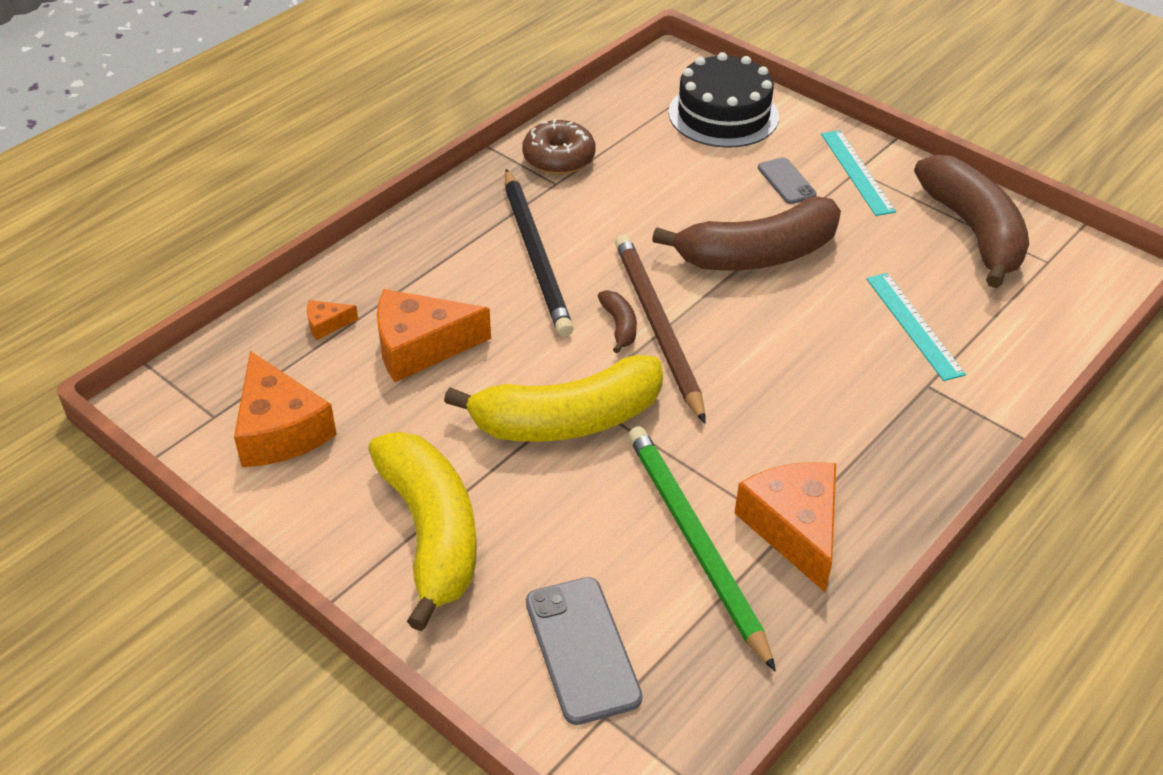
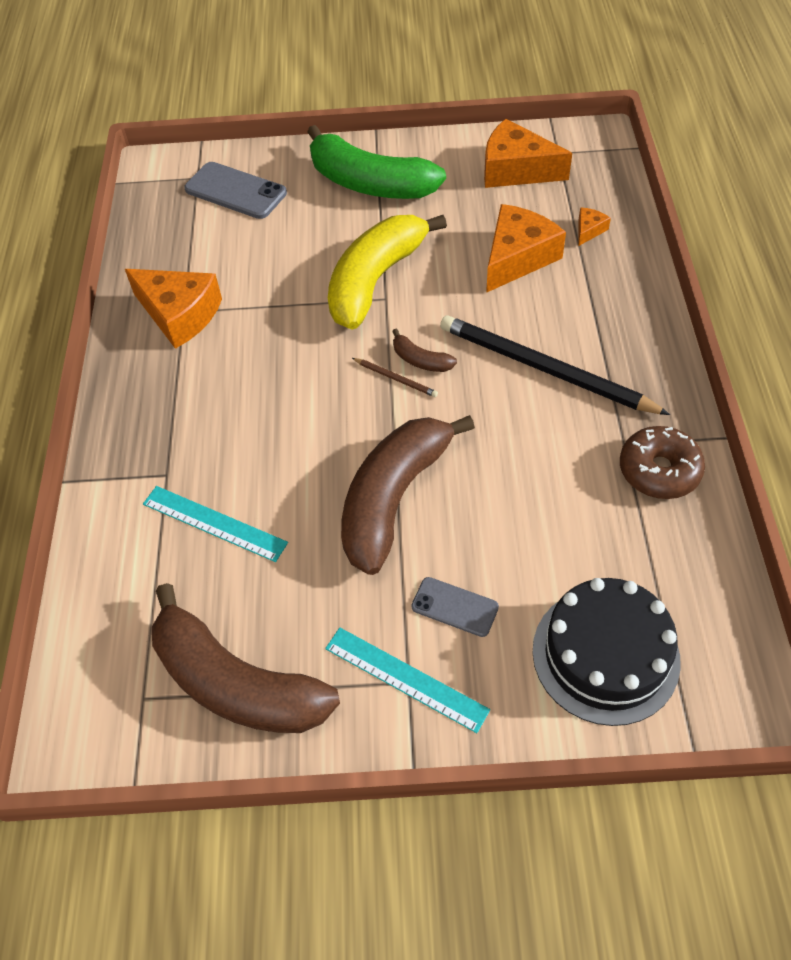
camera: 140 degrees right, 10 degrees up
(431, 533) = (369, 183): yellow banana -> green banana
(657, 327) = (396, 379): brown pencil -> brown pencil, size x0.40
(695, 542) = (229, 270): green pencil -> none

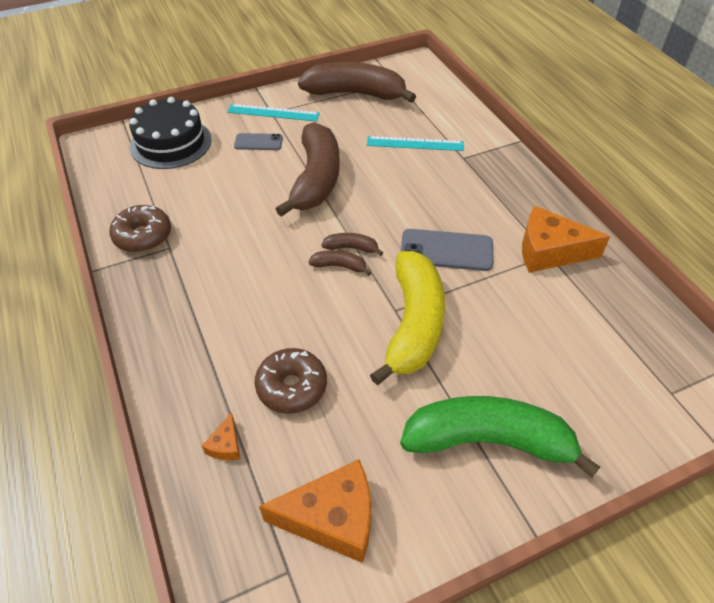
camera: 155 degrees right, 5 degrees down
(236, 191) = (617, 386): grey phone -> grey phone (446, 250)
(396, 379) = (351, 248): brown pencil -> brown banana
(517, 258) = (292, 387): orange cheese -> brown donut
(544, 369) = (239, 285): black pencil -> none

